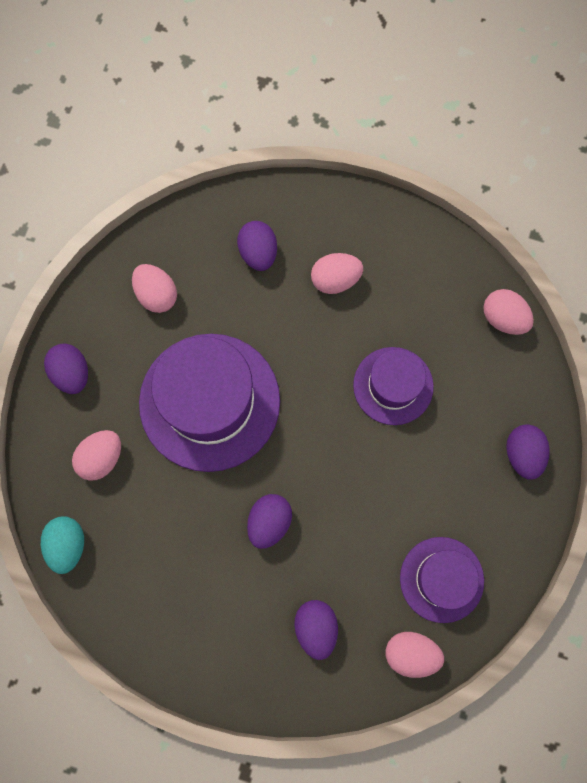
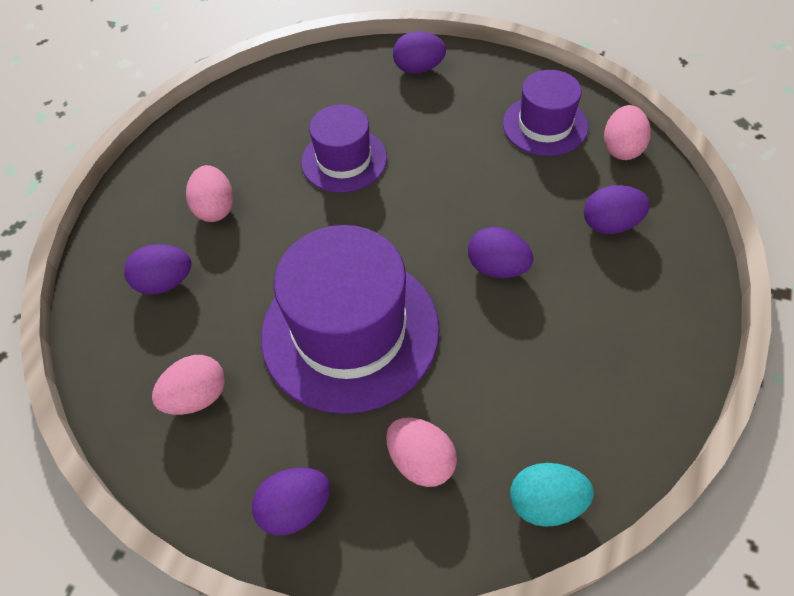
camera: 85 degrees left, 20 degrees down
(503, 318) = (282, 79): pink egg -> none

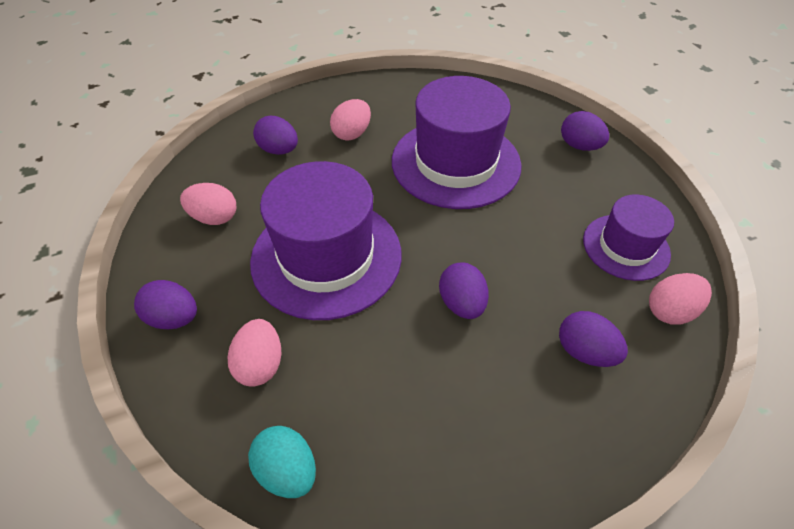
camera: 45 degrees right, 5 degrees down
(344, 160) = (455, 163): purple hat -> purple hat, size x1.75

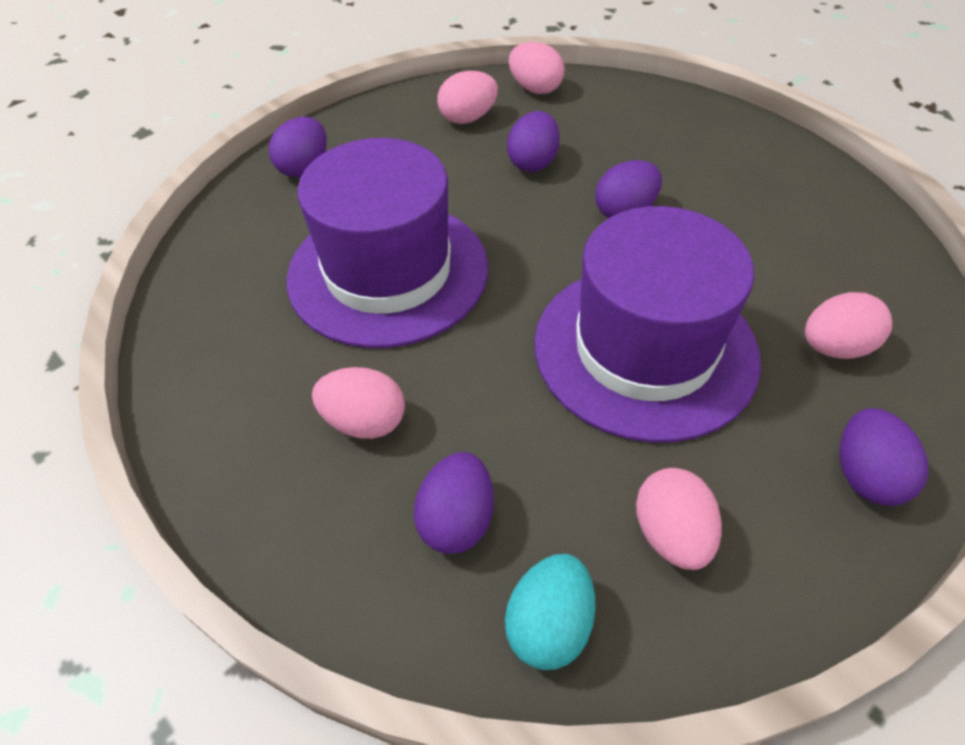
camera: 110 degrees left, 0 degrees up
(287, 470) = (904, 277): turquoise egg -> turquoise egg (549, 625)
(584, 351) = (618, 128): purple egg -> purple egg (533, 162)
(626, 247) = (468, 118): purple hat -> pink egg

